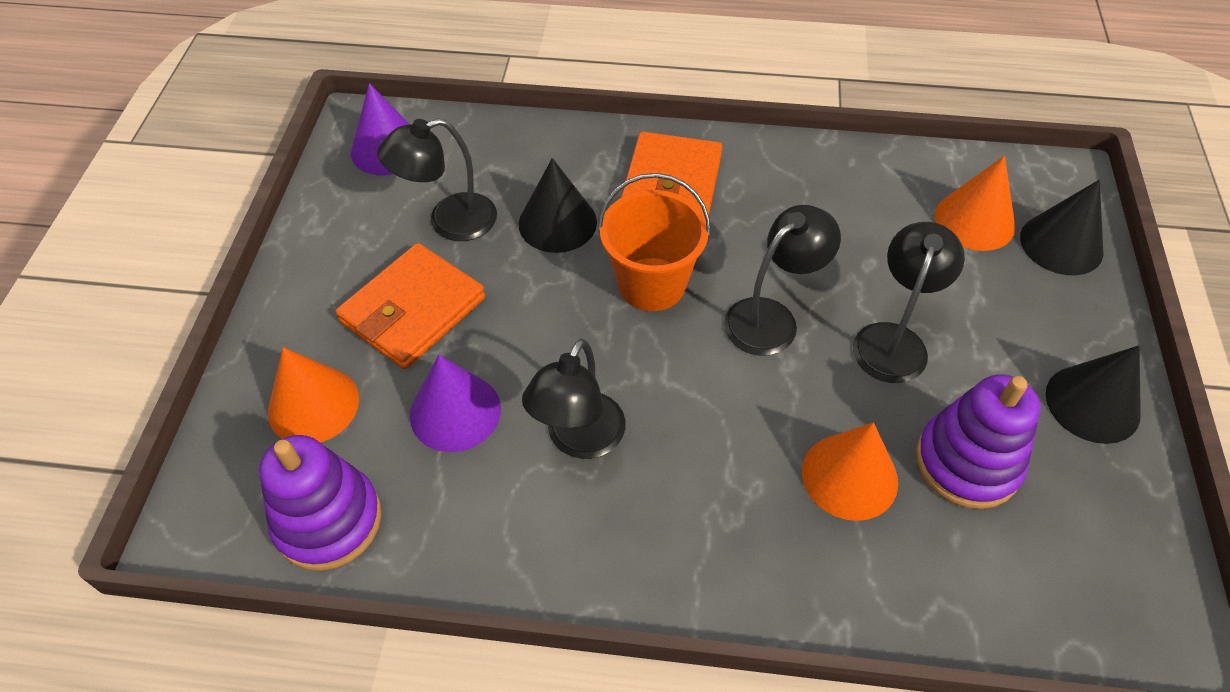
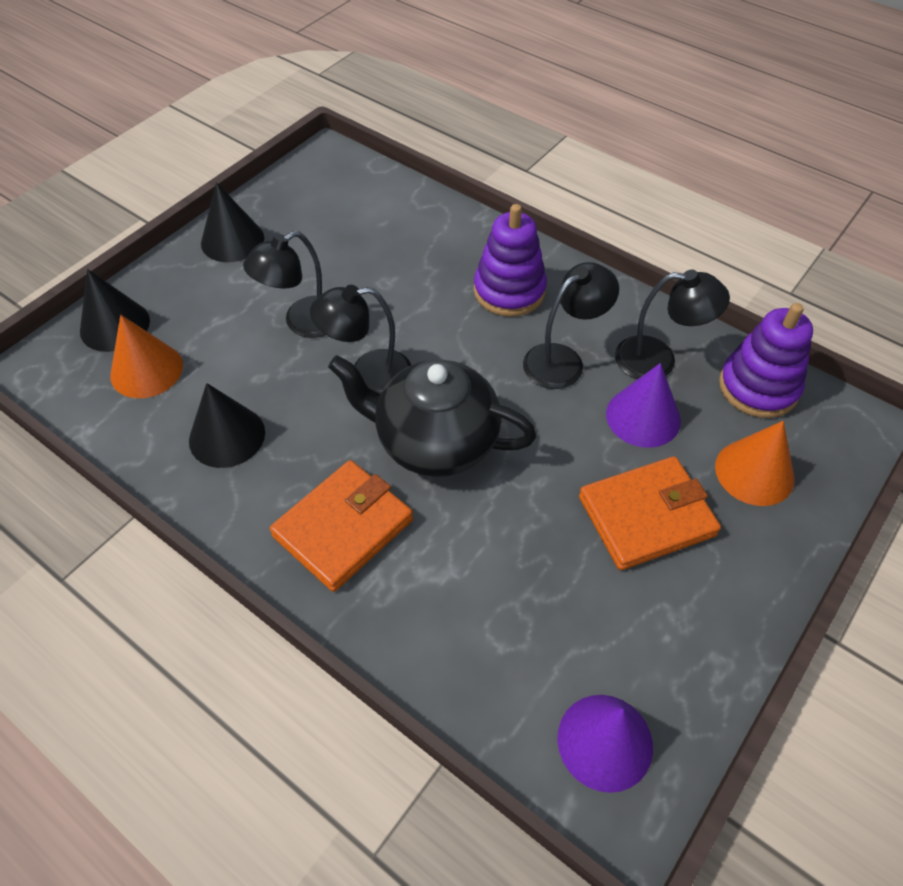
camera: 150 degrees left, 0 degrees up
(449, 221) = (576, 596): black lamp -> black lamp (658, 360)
(557, 222) = (474, 541): black cone -> black cone (227, 436)
(651, 284) = (434, 442): orange bucket -> black teapot
(849, 476) = (410, 270): orange cone -> none
(967, 462) = (337, 247): purple stacking toy -> purple stacking toy (509, 291)

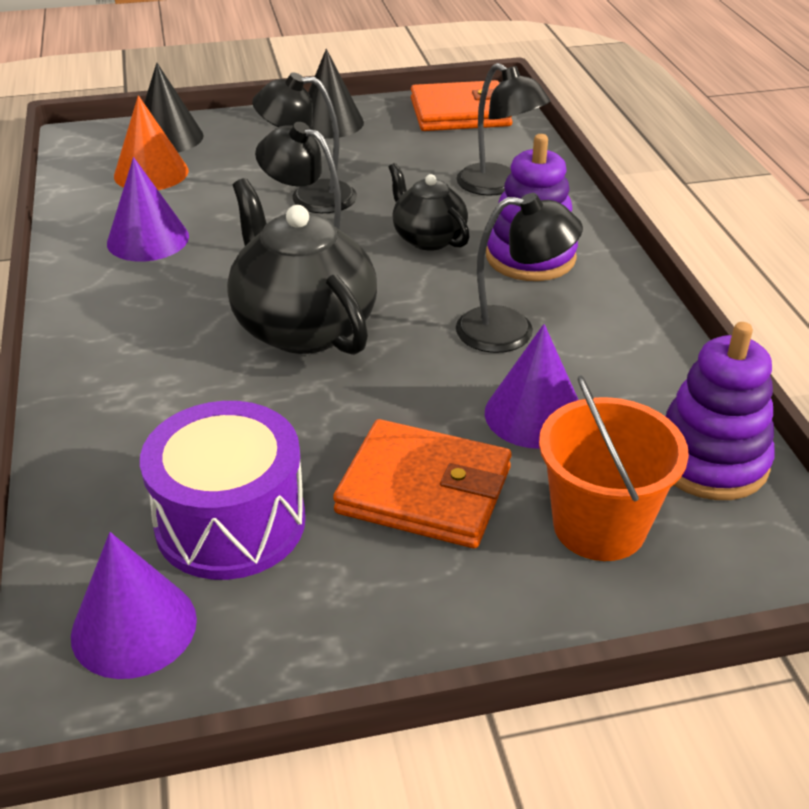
camera: 40 degrees right, 15 degrees down
(227, 436) = (148, 239): black cone -> purple cone
(343, 528) = (146, 342): orange wallet -> orange wallet (460, 113)
(428, 313) = (428, 238): none -> black teapot
(570, 624) = (230, 522): none -> purple drum
(658, 360) = (618, 380): black lamp -> black lamp (498, 186)
(754, 472) = (599, 526): orange cone -> orange bucket

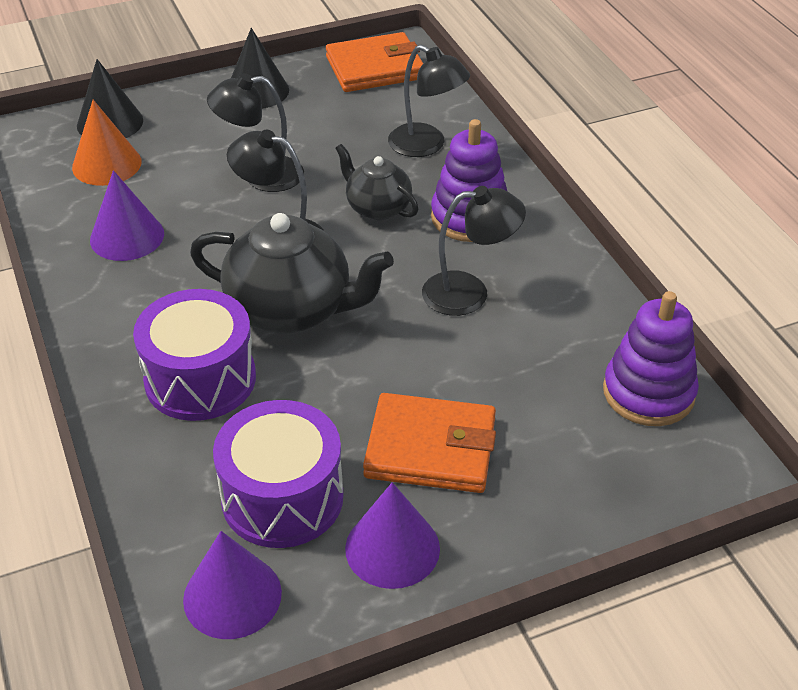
camera: 10 degrees left, 5 degrees up
(178, 384) = (200, 379): none -> purple drum
(303, 327) = (292, 310): black teapot -> black teapot turned 150 degrees clockwise
(534, 414) = (504, 369): purple cone -> purple cone (392, 548)
(599, 526) = (573, 460): orange bucket -> none

